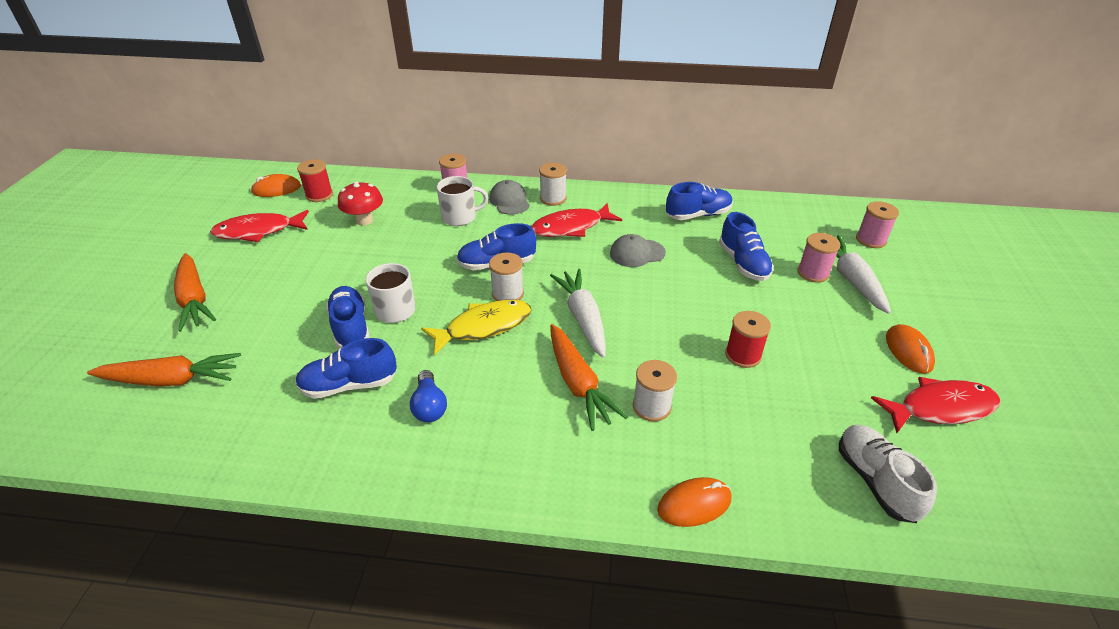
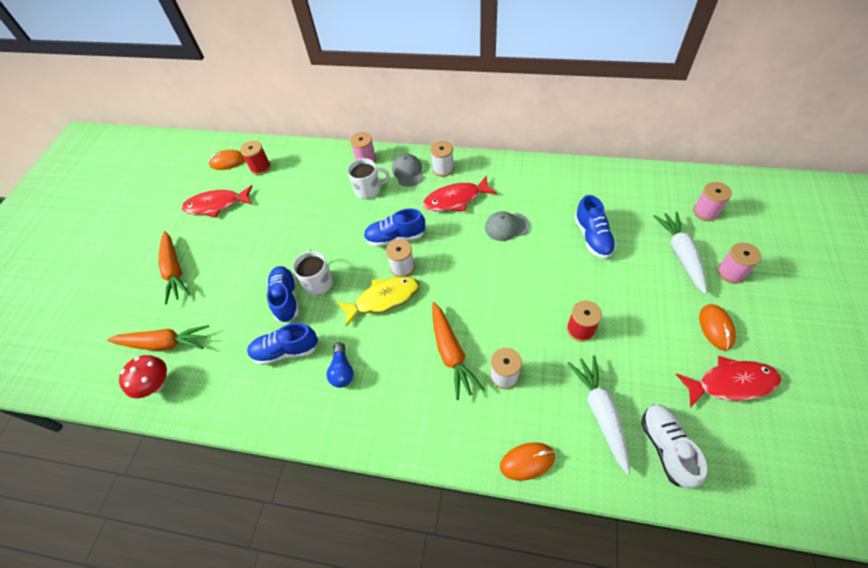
camera: 10 degrees right, 15 degrees up
(364, 220) = (295, 193): red mushroom -> red mushroom (156, 385)
(583, 318) = (459, 292): white carrot -> white carrot (600, 413)
(698, 215) = (561, 185): blue shoe -> none
(813, 273) = (649, 247): pink spool -> pink spool (731, 272)

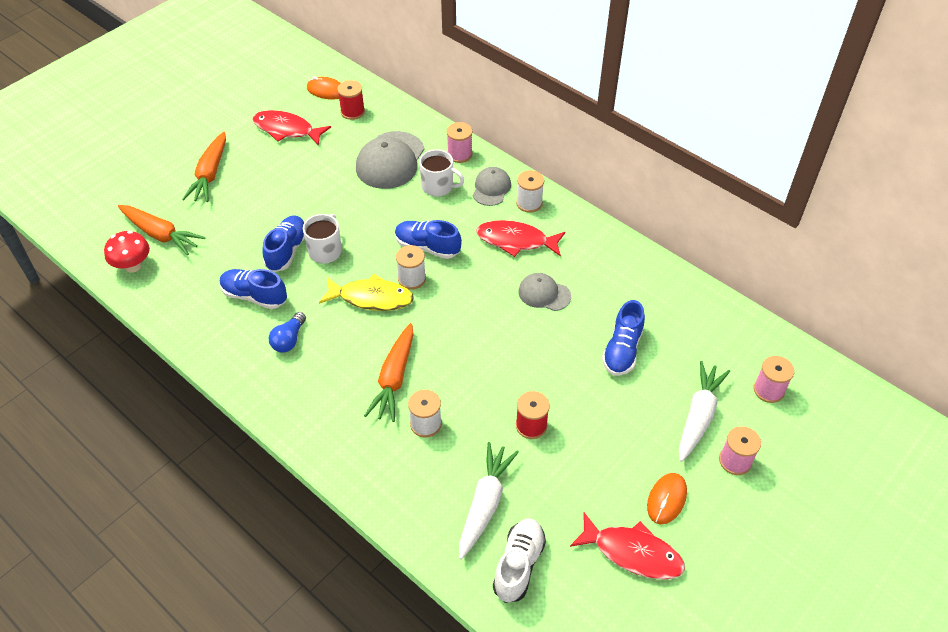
camera: 25 degrees right, 5 degrees down
(317, 188) = (390, 160): none -> grey cap
(527, 461) = (386, 502): orange mouse -> none

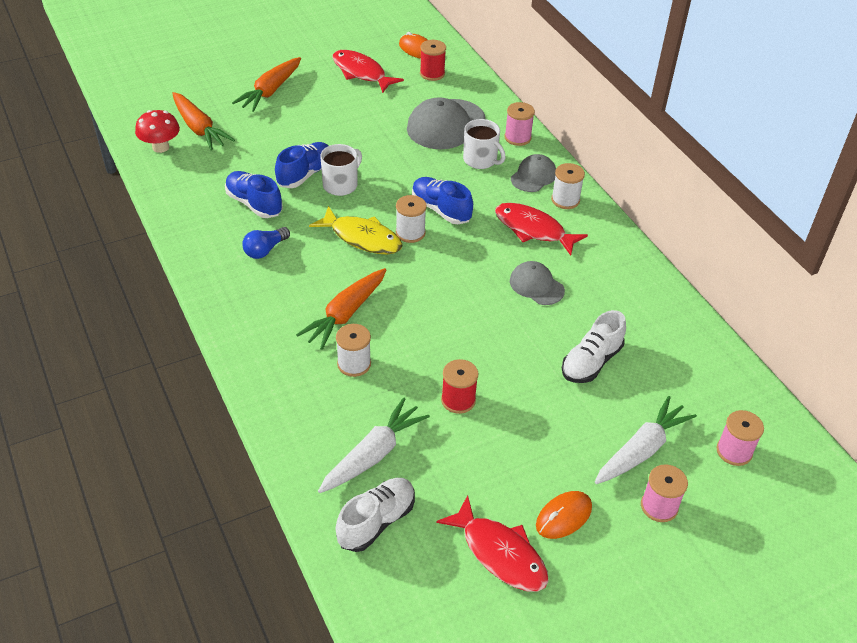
camera: 20 degrees right, 5 degrees down
(622, 350) = (591, 362): blue shoe -> white shoe

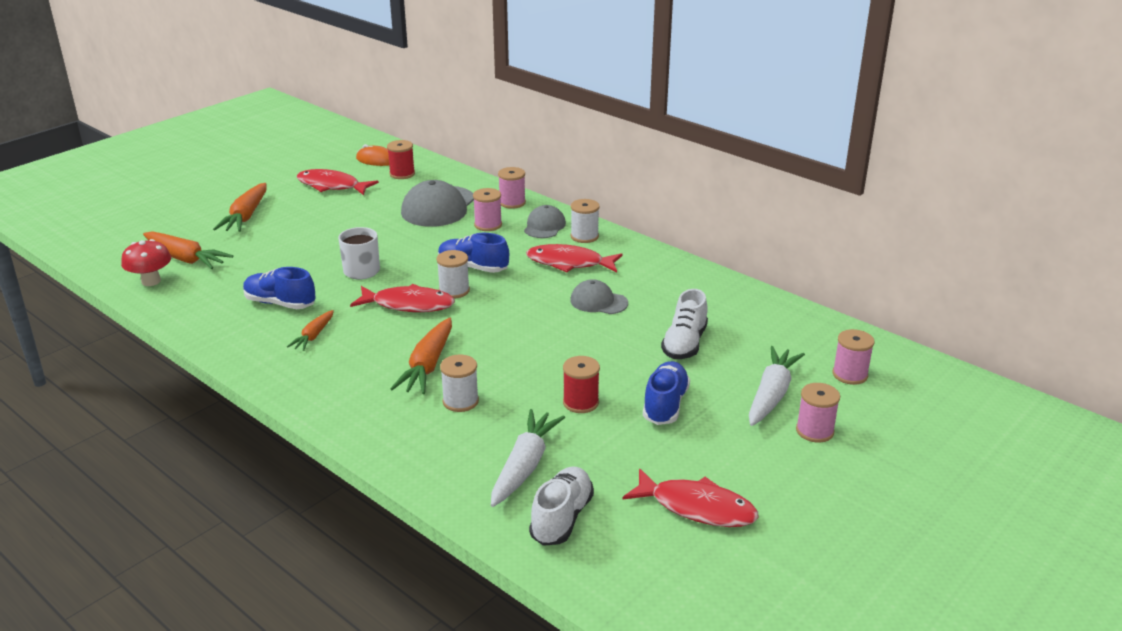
camera: 20 degrees left, 15 degrees down
(265, 250) = (313, 336): blue light bulb -> orange carrot
(305, 174) = (320, 270): blue shoe -> blue shoe (665, 405)
(362, 238) = (408, 305): yellow fish -> red fish
(480, 160) = (488, 225): white mug -> pink spool
(563, 516) = (736, 462): orange mouse -> none

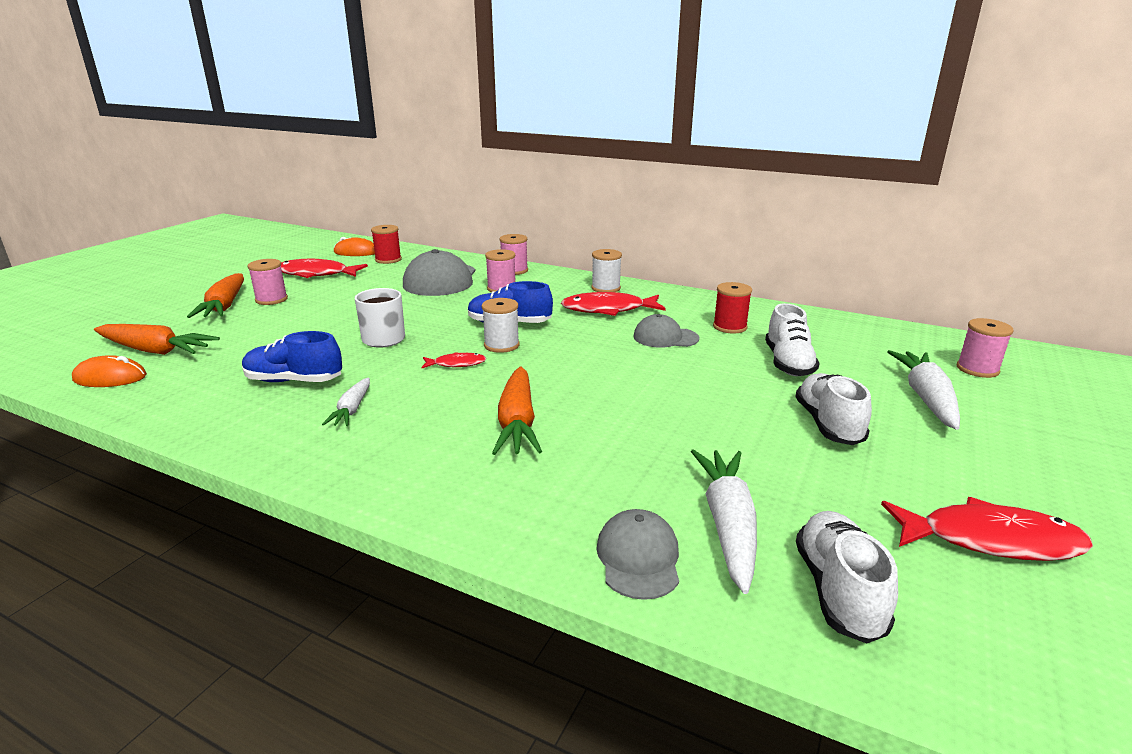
camera: 15 degrees left, 5 degrees down
(151, 281) = (110, 378): red mushroom -> orange mouse
(313, 336) = (352, 409): orange carrot -> white carrot
(408, 305) = (456, 364): red fish -> red fish, size x0.52
(460, 401) = (585, 457): white spool -> none
(544, 226) = (560, 284): grey cap -> grey cap (638, 558)
(580, 402) = (732, 436): red spool -> red spool (729, 327)
(665, 405) = (828, 424): blue shoe -> white shoe
(814, 431) = (1011, 427): pink spool -> pink spool (271, 299)

